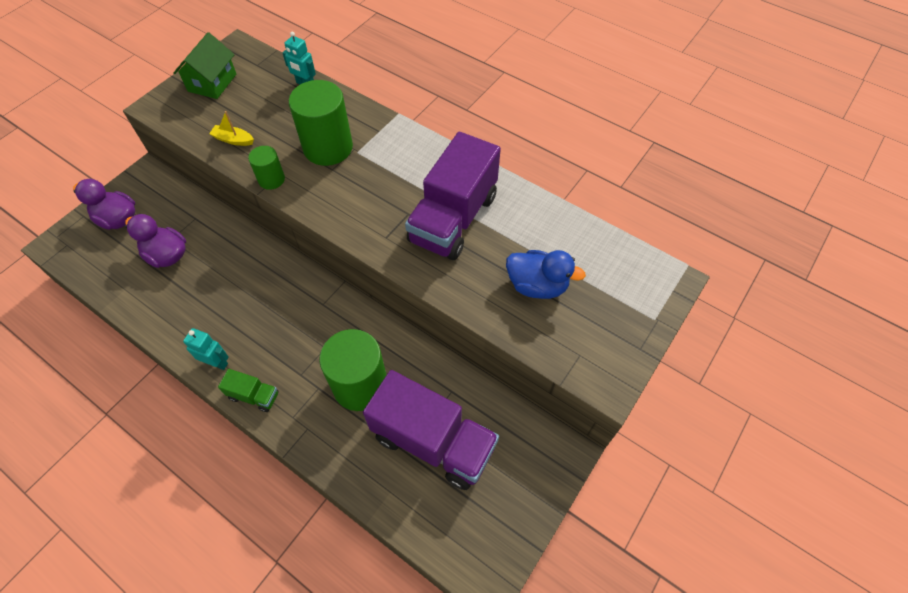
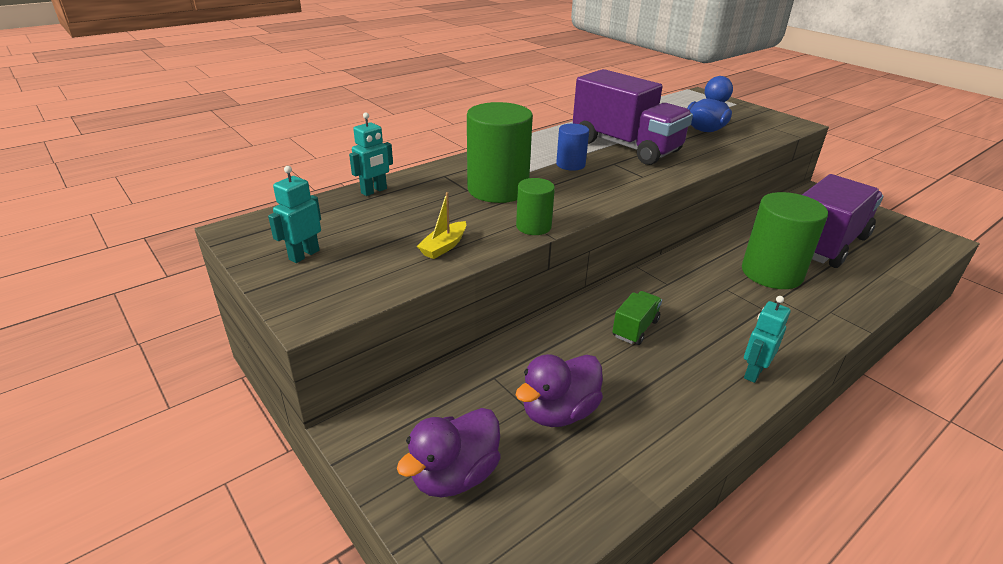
camera: 75 degrees left, 25 degrees down
(212, 83) = (304, 255): green house -> turquoise robot
(254, 395) = (797, 345): green truck -> green truck (635, 328)
(393, 184) = (570, 164): none -> blue cylinder

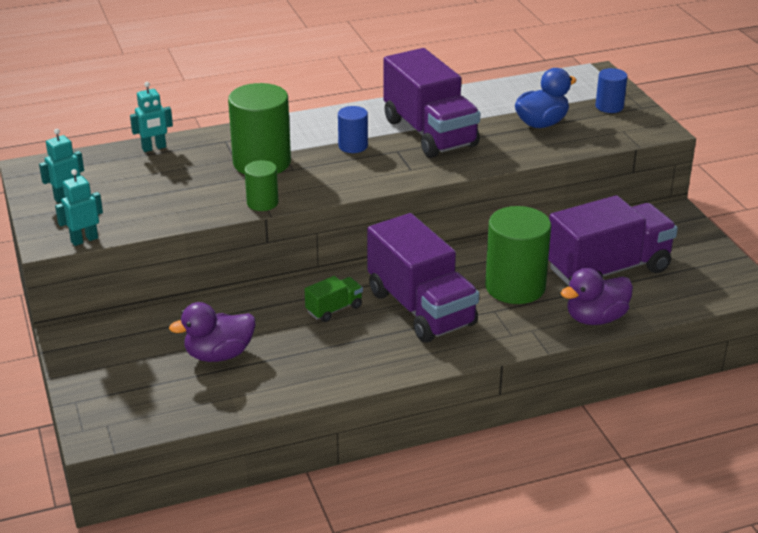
camera: 20 degrees right, 0 degrees up
(444, 246) = (176, 208): yellow boat -> none
(455, 475) = (117, 376): purple duck -> purple duck (595, 318)
(714, 310) = (421, 308): none -> purple truck
(739, 113) = (609, 106): none -> blue cylinder
(753, 372) = (401, 361): turquoise robot -> turquoise robot (84, 240)

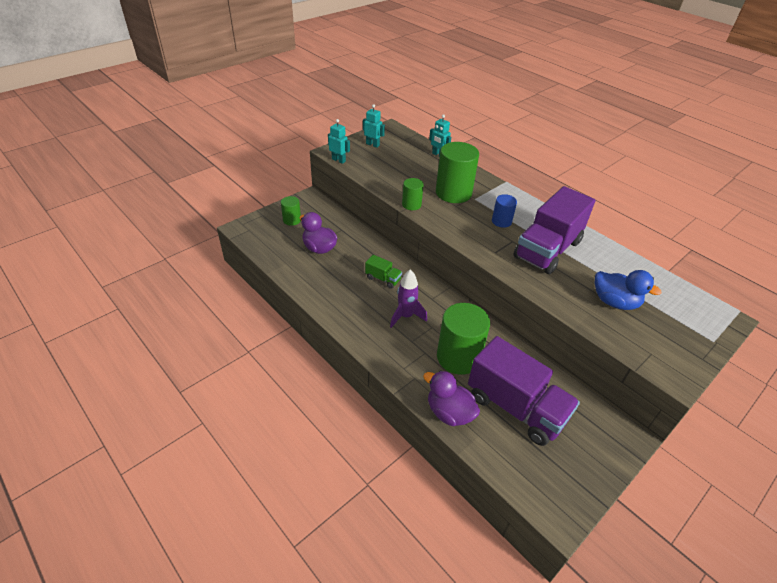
camera: 65 degrees right, 10 degrees up
(119, 369) = (292, 220): none -> green cylinder
(421, 308) = (406, 316): purple truck -> purple rocket
(609, 106) = (681, 337): blue cylinder -> none

